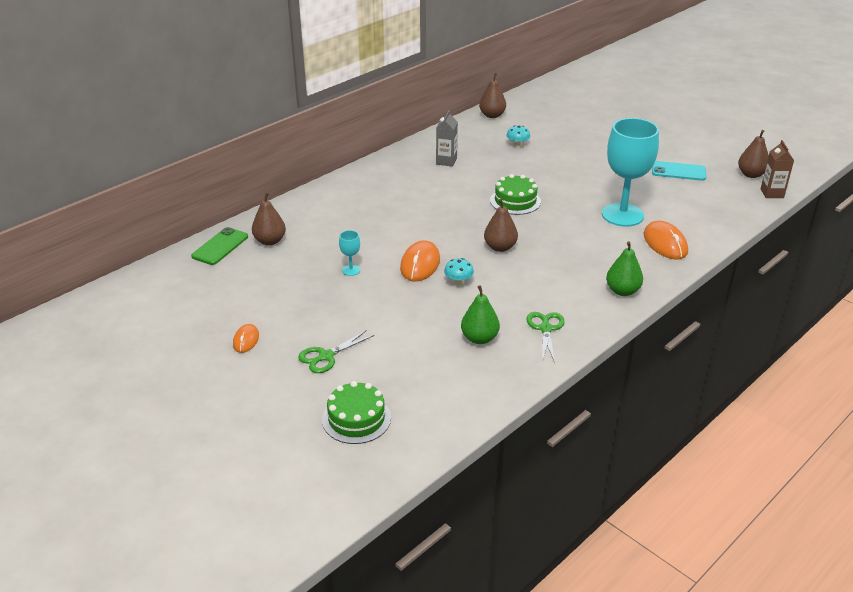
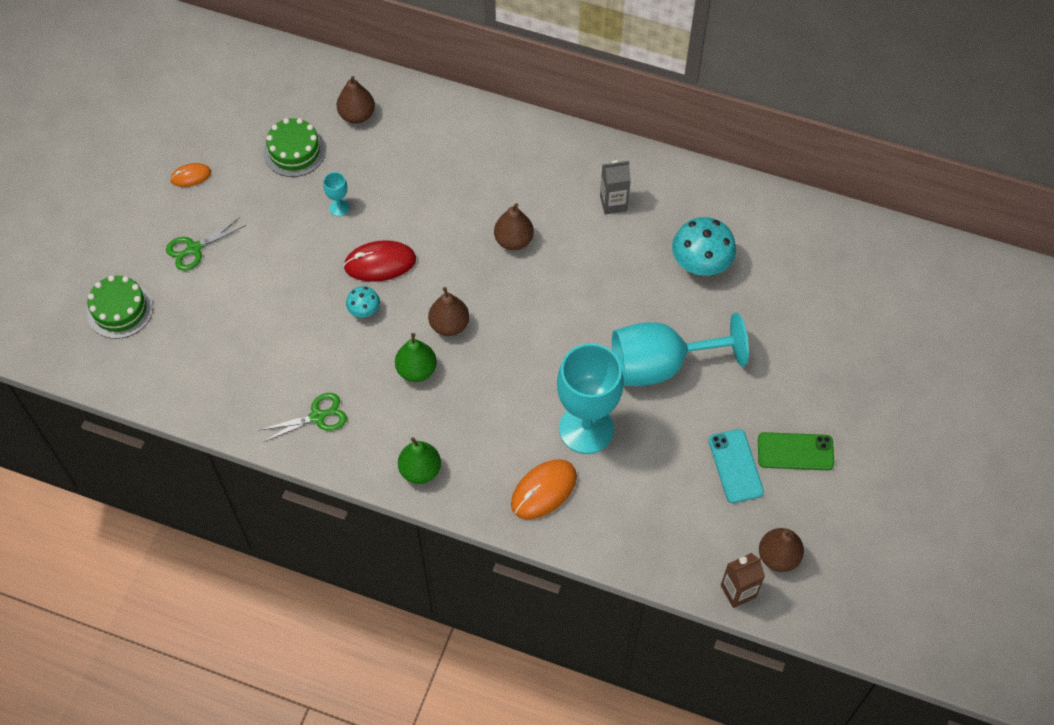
camera: 65 degrees right, 25 degrees up
(220, 246) = (326, 80): green phone -> green phone (795, 452)
(326, 356) = (194, 249): green scissors -> green scissors turned 60 degrees counterclockwise
(420, 264) = (380, 263): orange mouse -> red mouse
(479, 338) = (276, 363): green pear -> green pear (416, 370)
(492, 115) = (766, 207): brown pear -> brown pear (514, 240)
(515, 201) = (558, 306): green cake -> green cake (294, 151)
(517, 145) = (701, 263): turquoise mushroom -> turquoise mushroom, size x1.90
(587, 177) = (660, 365): none -> turquoise goblet

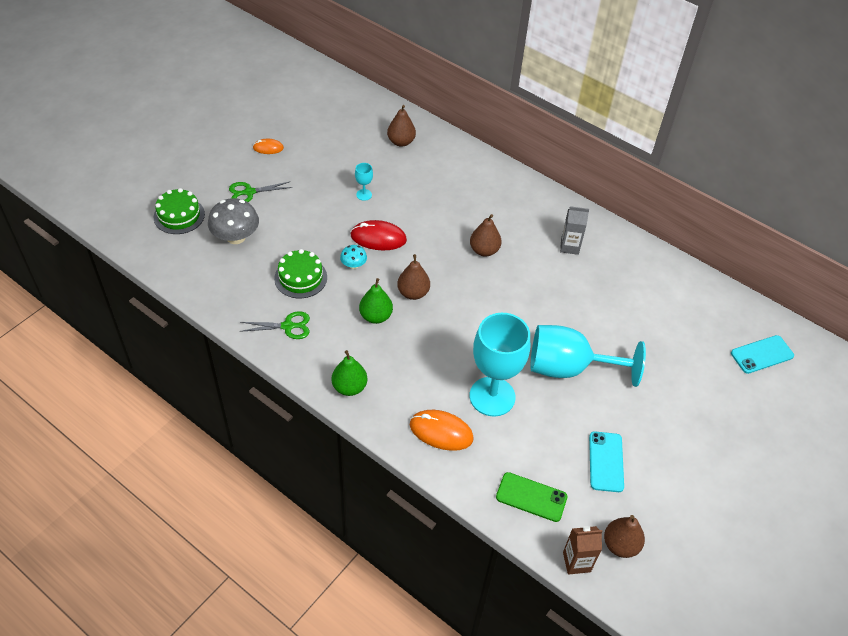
camera: 15 degrees right, 10 degrees down
(204, 317) = (236, 237): none -> grey mushroom
(294, 151) = (347, 152): green cake -> green cake (300, 278)
(543, 490) = (441, 432): orange mouse -> orange mouse turned 45 degrees clockwise
(701, 263) = (625, 305): turquoise mushroom -> none
(795, 452) = (660, 466): green phone -> green phone (531, 497)
(870, 278) = (762, 354): none -> turquoise phone

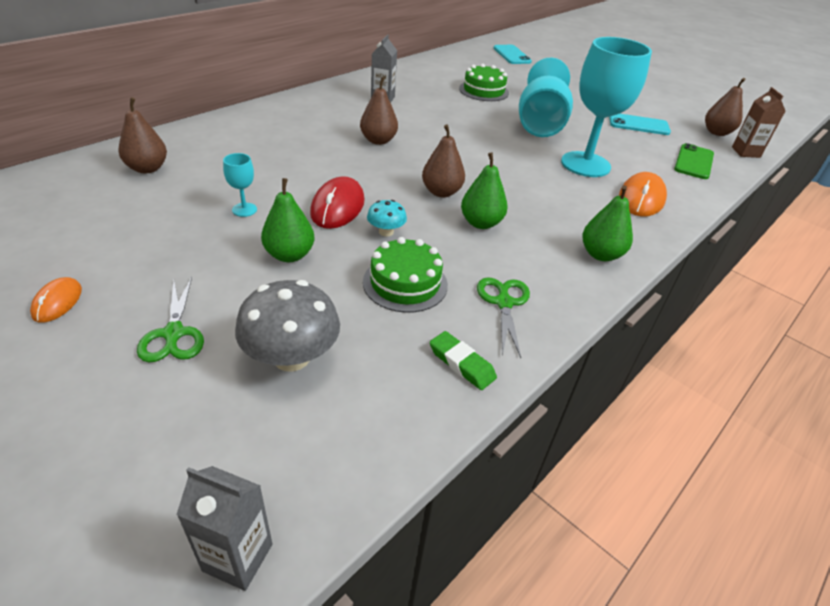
camera: 85 degrees left, 10 degrees down
(132, 239) = (238, 557): none -> grey carton
(179, 215) = (192, 453): green cake -> green cake (483, 91)
(235, 305) = (461, 364): none -> green eraser
(320, 223) = (289, 255): none -> green pear

